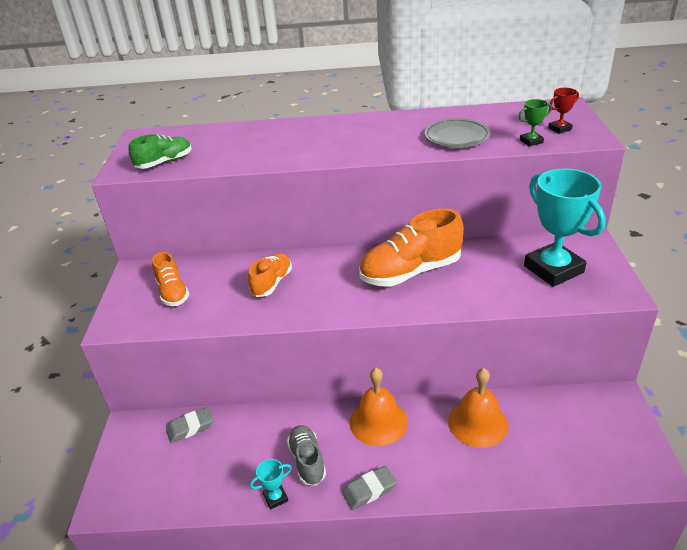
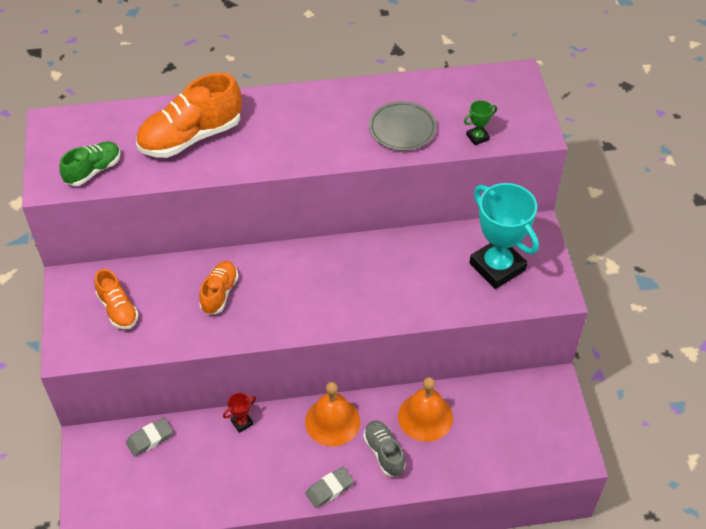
camera: 10 degrees left, 15 degrees up
(275, 497) = (246, 502): turquoise trophy -> none
(307, 461) = (270, 465): grey shoe -> grey shoe (384, 453)
(410, 272) = (358, 274): orange shoe -> orange shoe (191, 137)
(559, 129) = (507, 116): red trophy -> red trophy (242, 422)

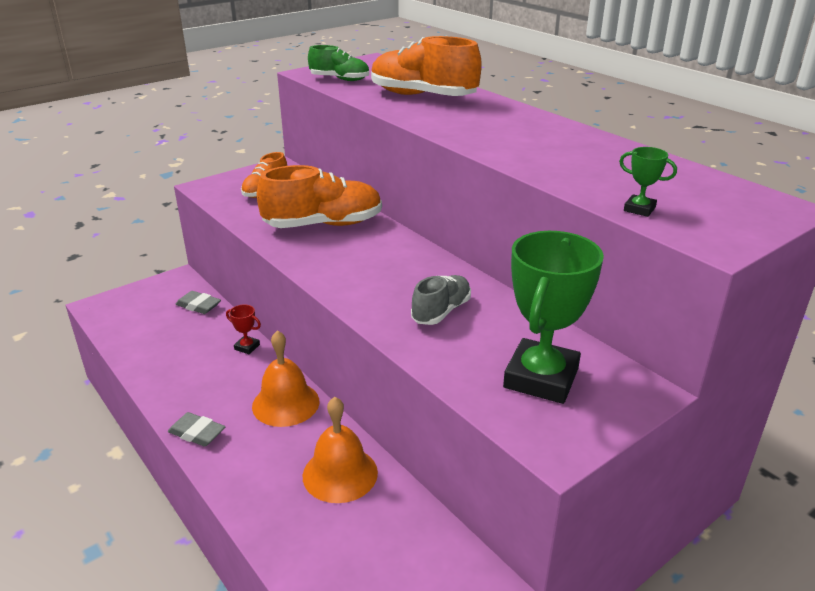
camera: 60 degrees right, 20 degrees down
(219, 293) = (323, 225): orange shoe -> orange shoe, size x1.75
(384, 453) = (268, 457): grey shoe -> grey shoe (441, 311)
(402, 129) = (578, 168): grey plate -> none
(497, 267) = (541, 378): turquoise trophy -> green trophy

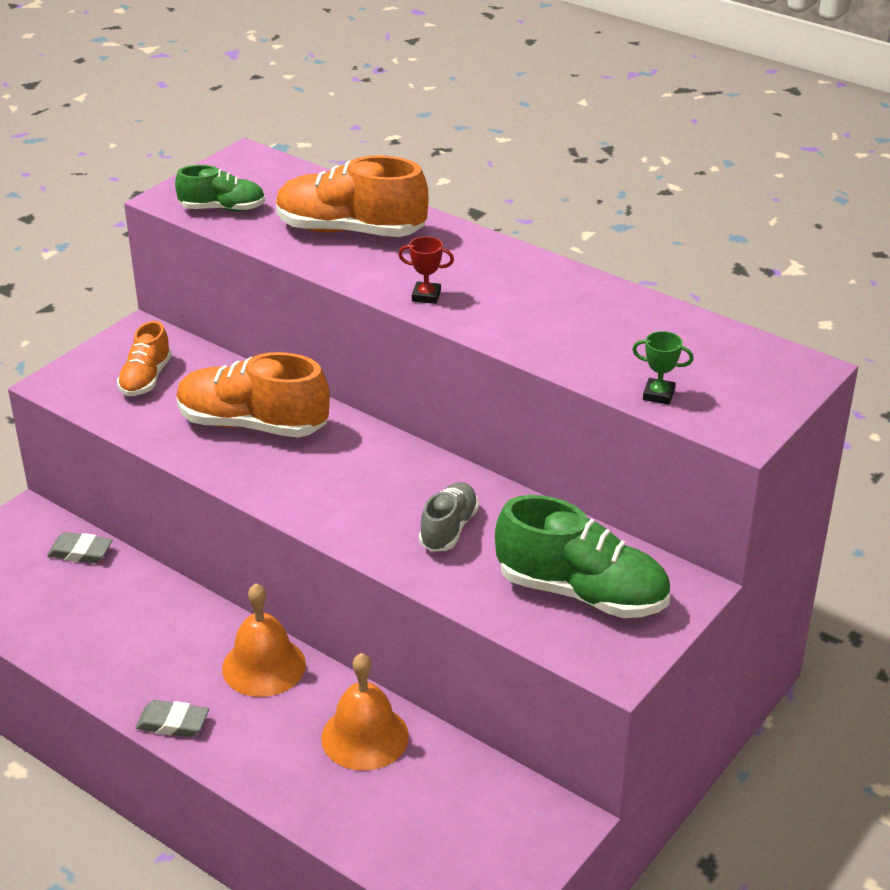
camera: 15 degrees left, 5 degrees up
(247, 347) = (178, 600): red trophy -> red trophy (426, 296)
(323, 225) = (252, 424): orange shoe -> orange shoe turned 135 degrees counterclockwise
(541, 378) = (582, 593): green trophy -> green shoe

